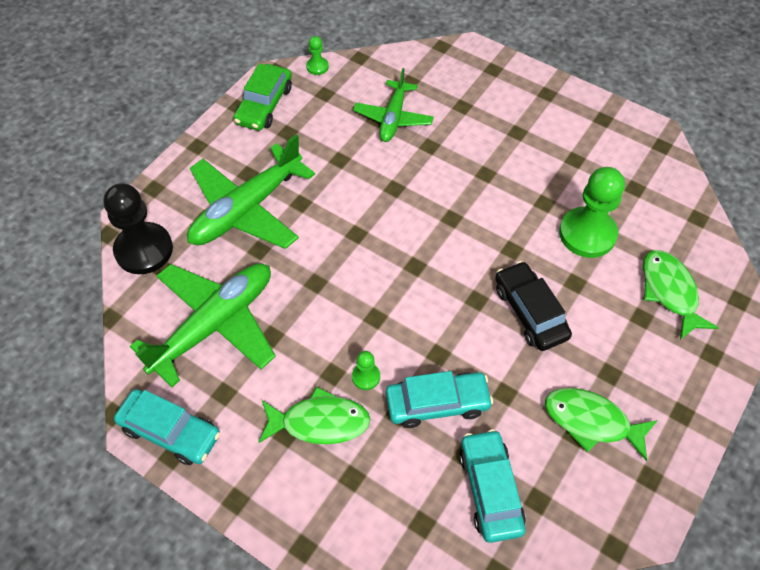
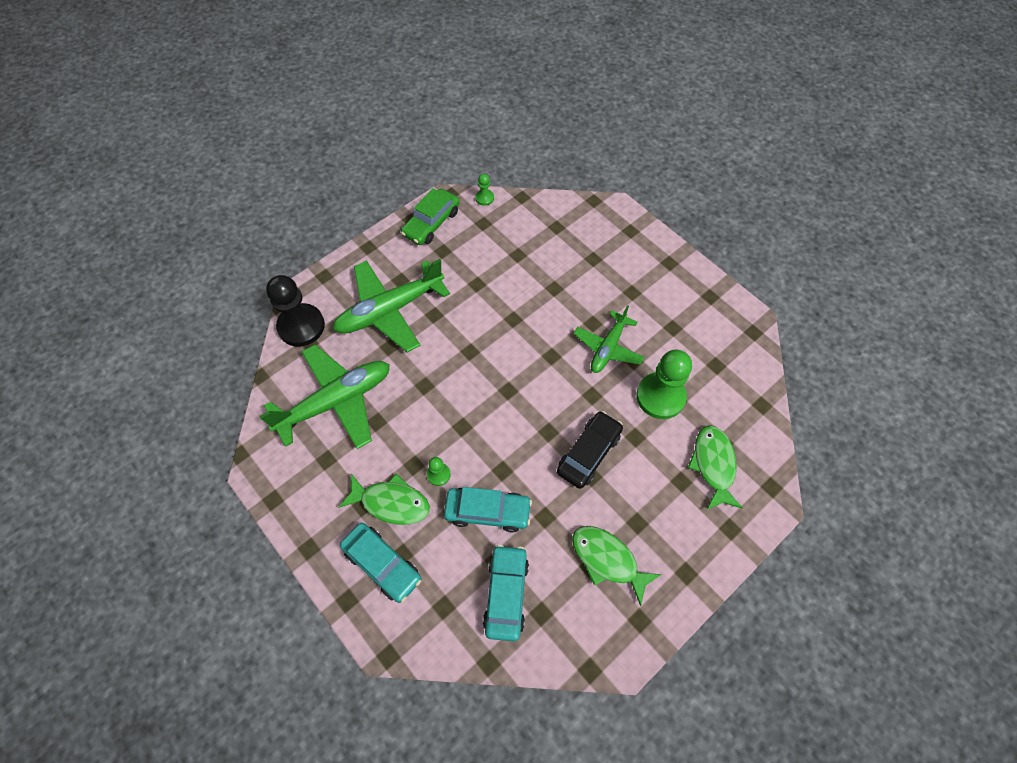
camera: 15 degrees right, 5 degrees up
(170, 432) = (277, 480): turquoise car -> turquoise car (382, 564)
(393, 118) = (532, 257): green plane -> green plane (608, 348)
(530, 312) = (589, 453): black car -> black car turned 45 degrees clockwise

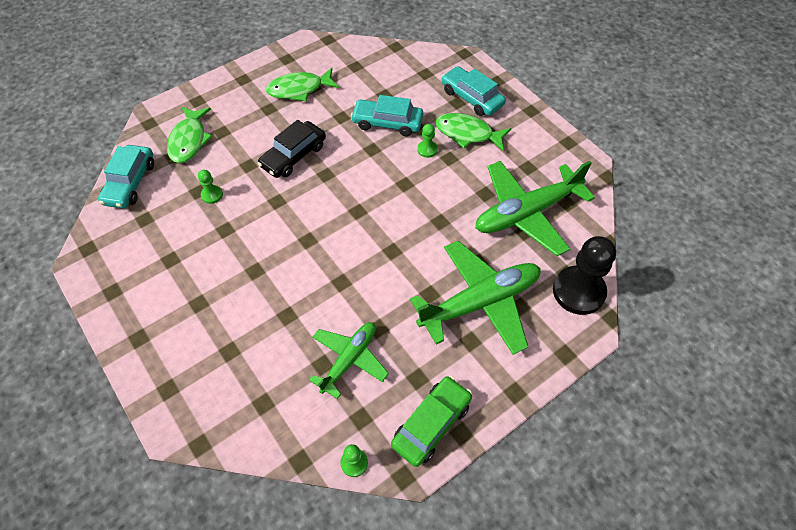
camera: 175 degrees left, 5 degrees down
(506, 594) = (379, 76): turquoise car -> turquoise car (130, 183)
(607, 560) = (299, 89): green fish -> green fish turned 120 degrees clockwise
(608, 348) = (247, 243): green plane -> green plane (349, 359)
(660, 396) = (212, 195): green pawn -> green pawn, size x0.45

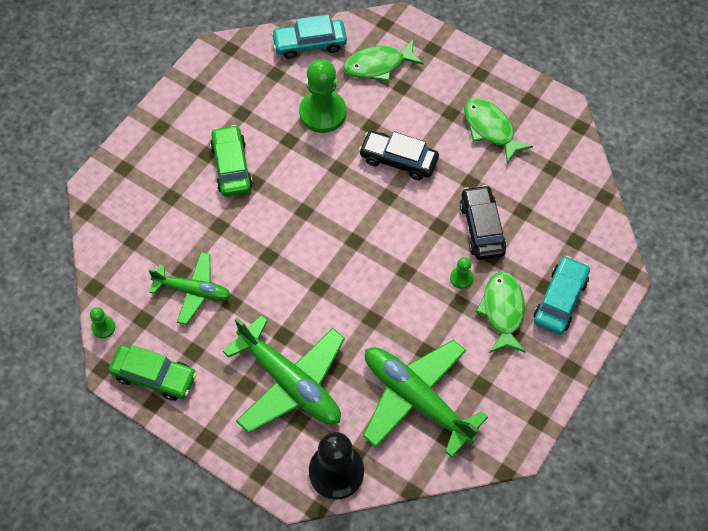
camera: 70 degrees right, 5 degrees up
(212, 195) = (322, 113): green pawn -> green pawn, size x2.21
(226, 285) = (232, 166): none -> green car
(387, 123) = (482, 228): turquoise car -> black car

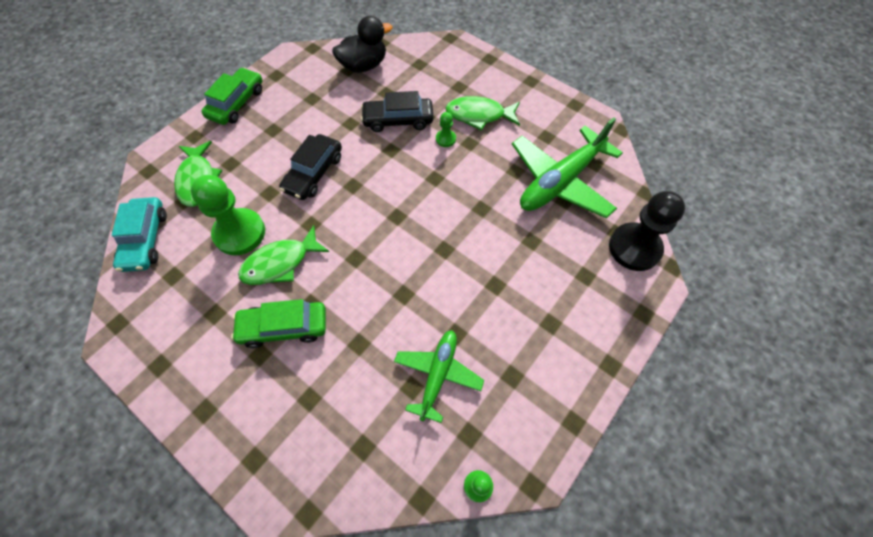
camera: 85 degrees left, 0 degrees up
(154, 376) = (542, 421): green car -> green car (237, 103)
(290, 382) = (547, 281): green plane -> none
(490, 129) = (298, 104): green fish -> green fish (280, 263)
(560, 300) = (471, 79): turquoise car -> none
(561, 183) = (364, 65): none -> black duck

